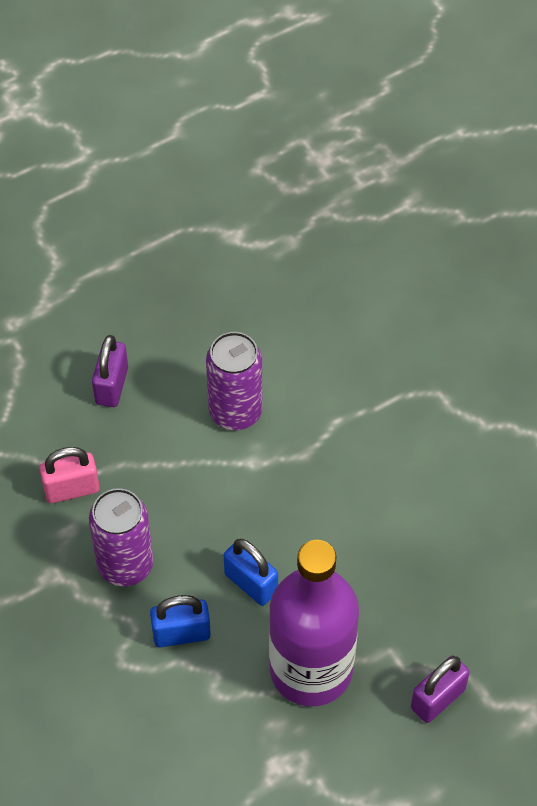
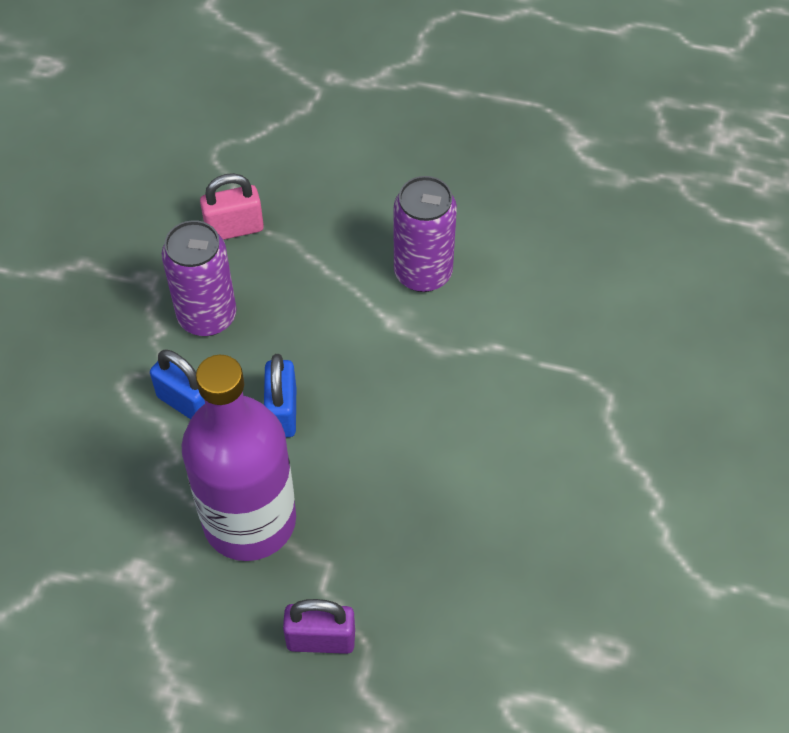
camera: 45 degrees right, 0 degrees up
(71, 489) = (234, 228): pink padlock -> pink padlock turned 45 degrees counterclockwise
(112, 386) = (351, 178): purple padlock -> none

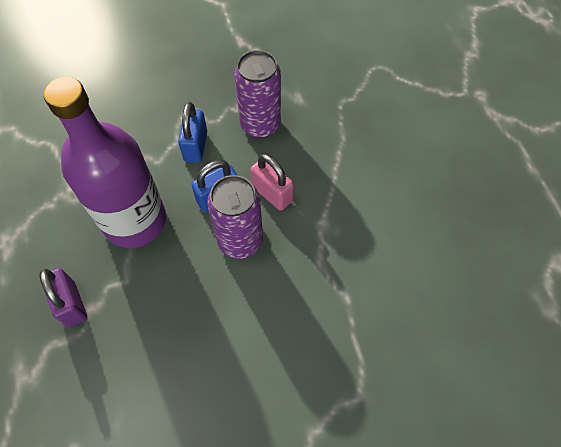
camera: 60 degrees right, 5 degrees up
(234, 228) = (330, 105): pink padlock -> pink padlock (272, 194)
(423, 273) = (372, 222): purple can -> purple can (240, 240)

